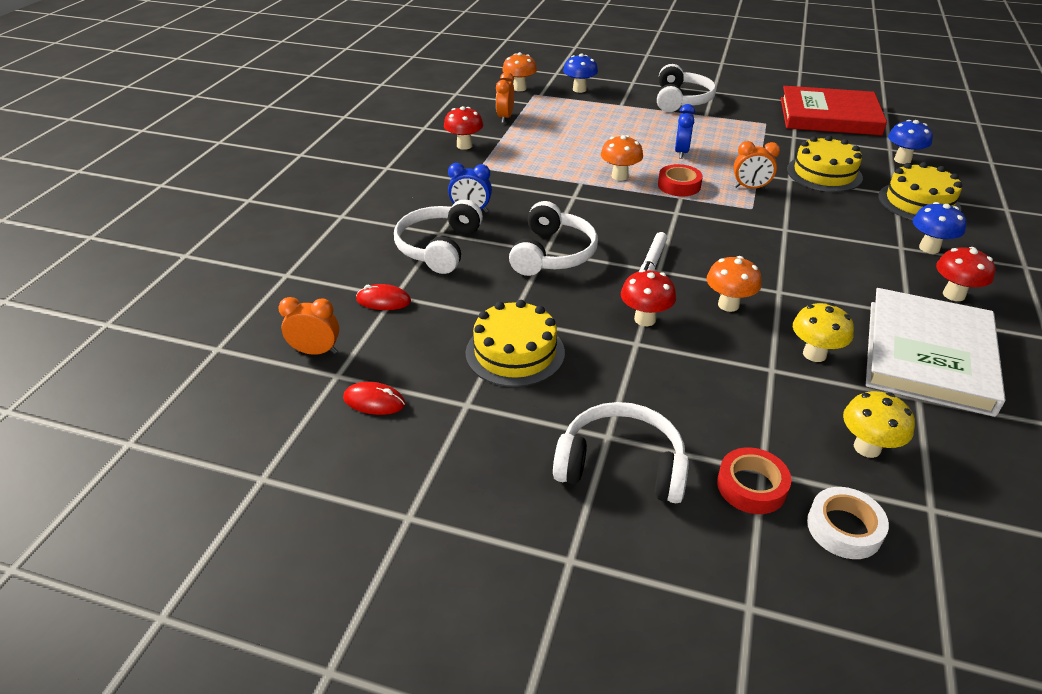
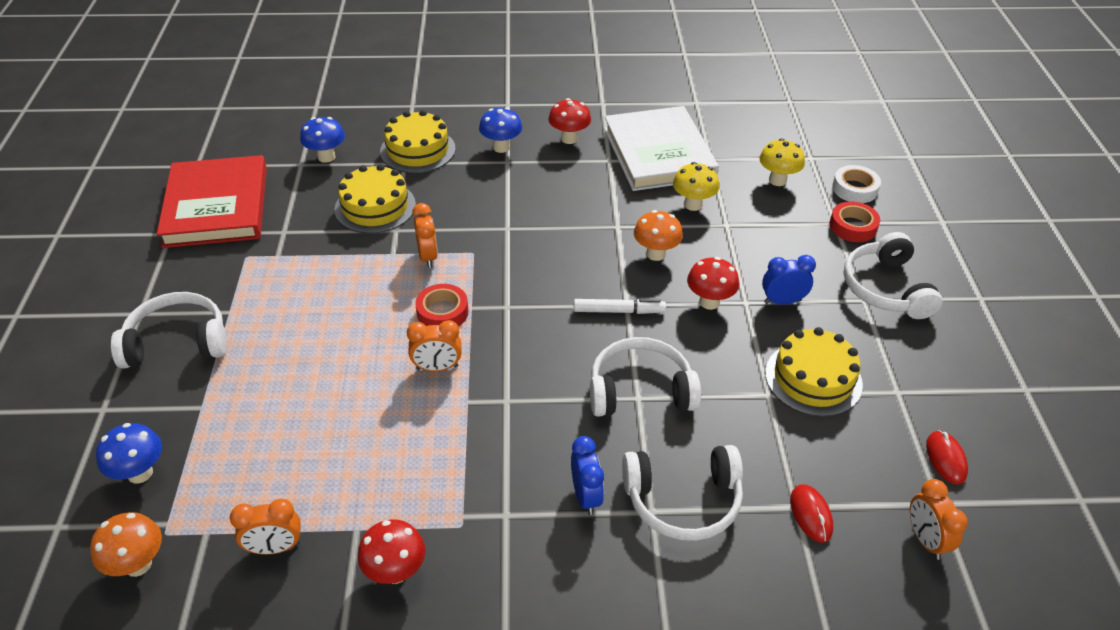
camera: 110 degrees left, 5 degrees up
(619, 176) = (437, 367): orange mushroom -> orange clock
(681, 152) = (353, 321): blue clock -> blue clock (782, 301)
(928, 355) = (658, 153): white book -> white book turned 75 degrees clockwise

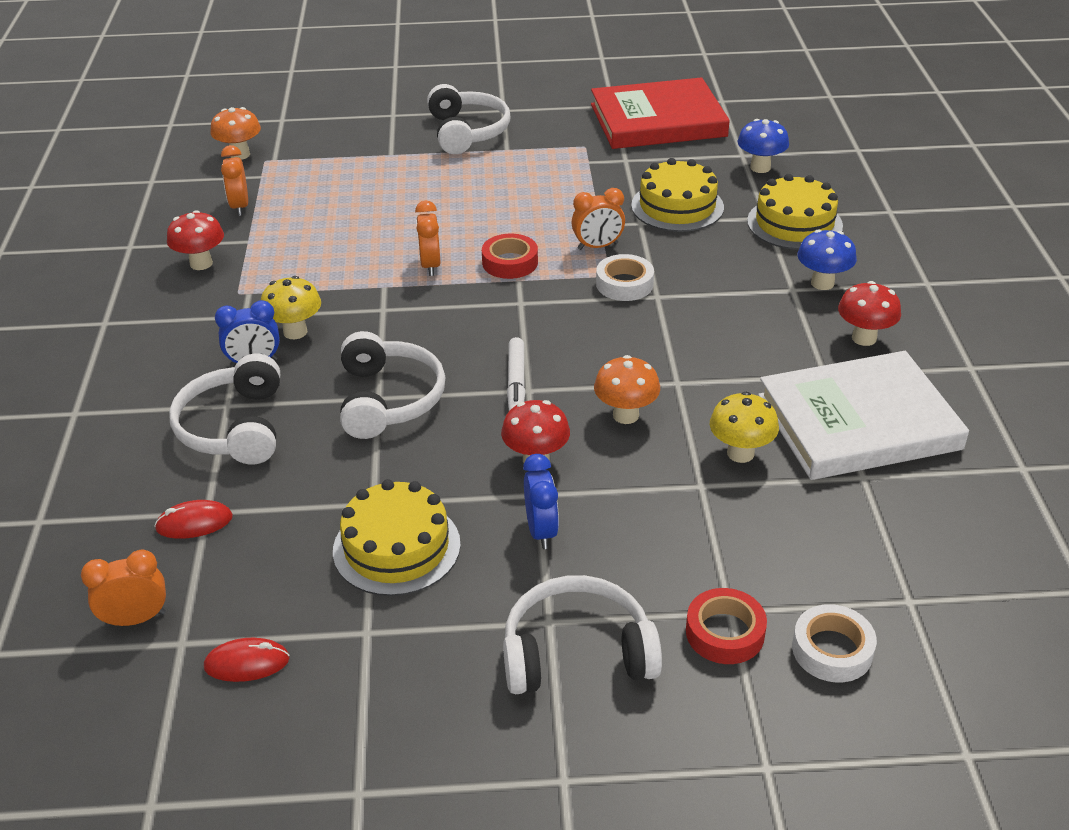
camera: 90 degrees right, 5 degrees down
(140, 473) = (325, 141): blue mushroom -> none
(487, 244) = (624, 284): none -> white tape
(777, 180) = (828, 551): yellow mushroom -> yellow mushroom (295, 332)

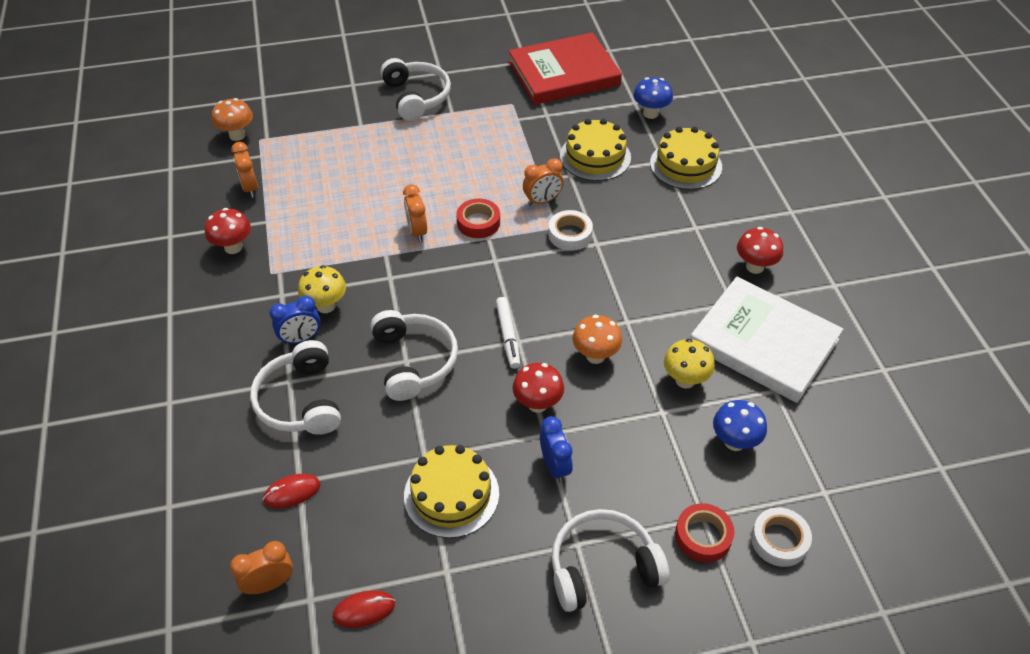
camera: 10 degrees left, 10 degrees up
(822, 283) = (716, 219): blue mushroom -> blue mushroom (734, 442)
(858, 422) = (763, 343): white book -> white book turned 60 degrees clockwise

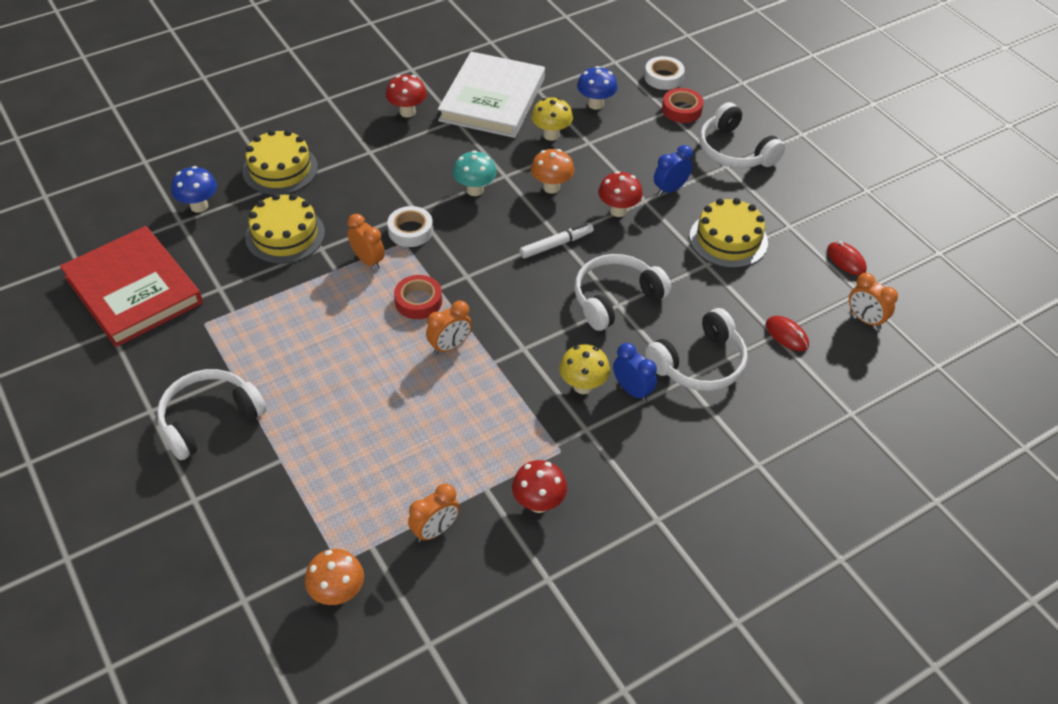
camera: 110 degrees left, 0 degrees up
(612, 292) = (475, 190): none -> turquoise mushroom

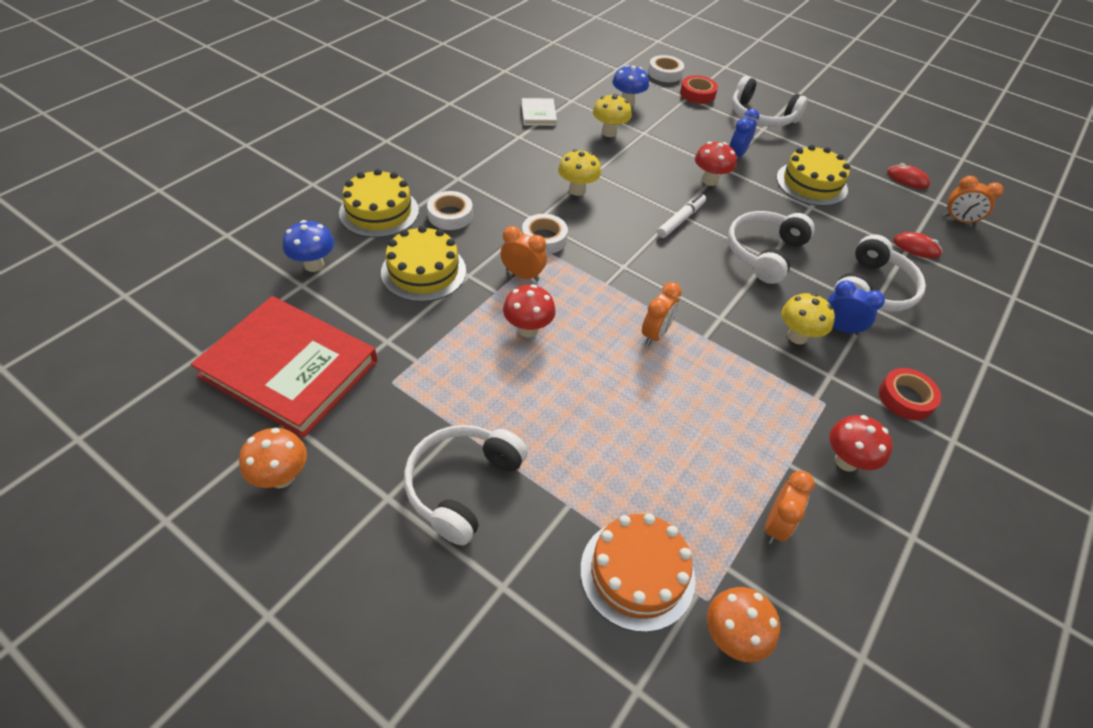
camera: 25 degrees left, 0 degrees up
(298, 525) = (637, 573): none -> orange cake
(340, 187) = (450, 215): none -> white tape
(407, 112) = (470, 138): red mushroom -> red mushroom (528, 329)
(418, 301) = (596, 300): red tape -> red tape (905, 398)
(475, 190) = (577, 190): turquoise mushroom -> yellow mushroom
(492, 99) = (538, 114): white book -> white book, size x0.43
(551, 187) = (641, 174): orange mushroom -> orange mushroom (282, 477)

